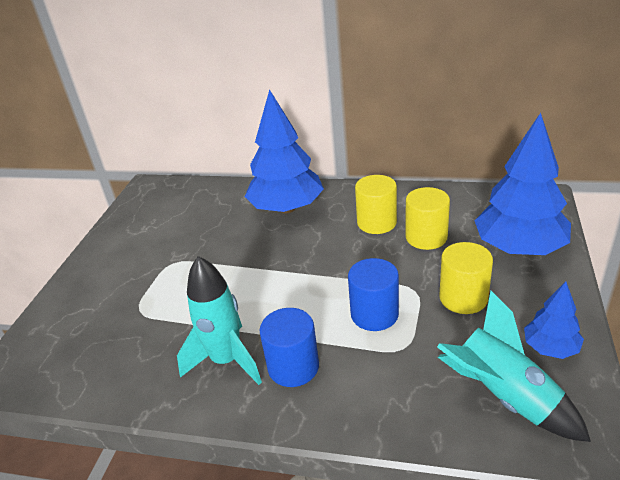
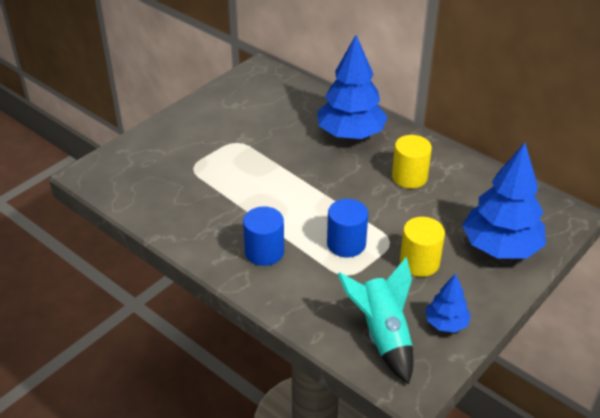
camera: 25 degrees right, 5 degrees up
(226, 360) = (226, 228): turquoise rocket -> none
(426, 237) = (436, 206): yellow cylinder -> none

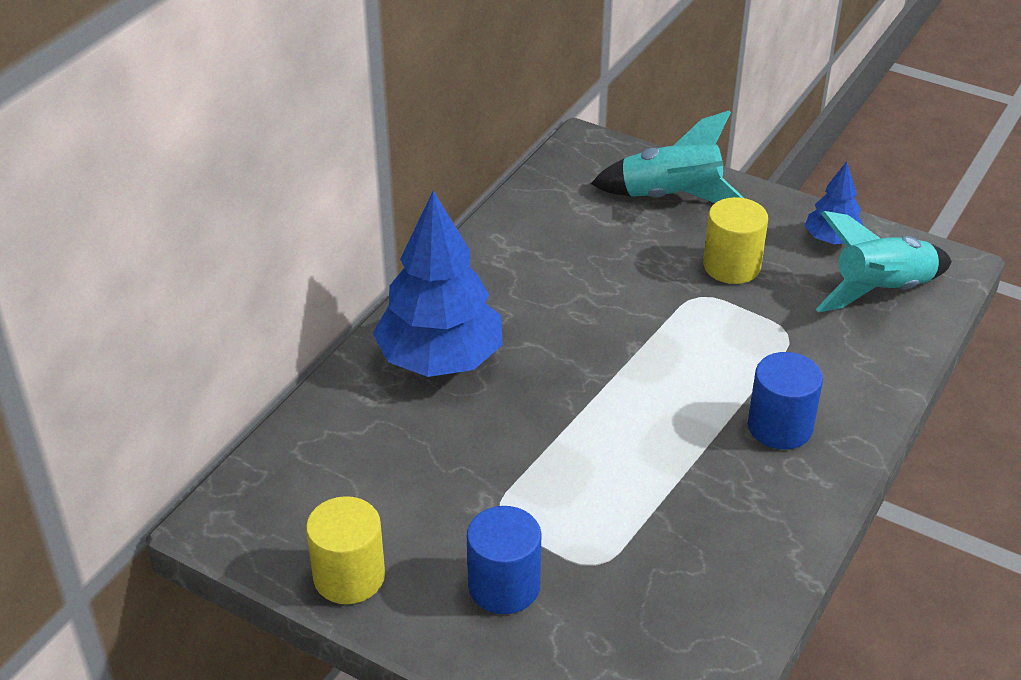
camera: 100 degrees left, 0 degrees up
(346, 244) = (723, 339): blue cylinder -> blue cylinder (504, 586)
(409, 177) = (543, 285): yellow cylinder -> yellow cylinder (349, 576)
(500, 247) = (670, 197): blue tree -> turquoise rocket

